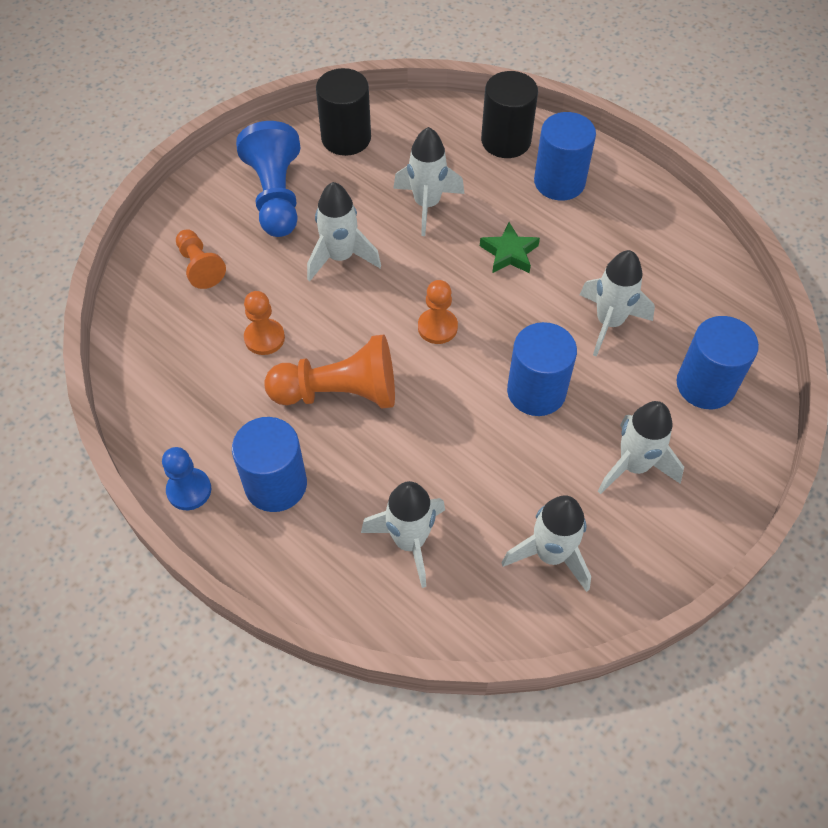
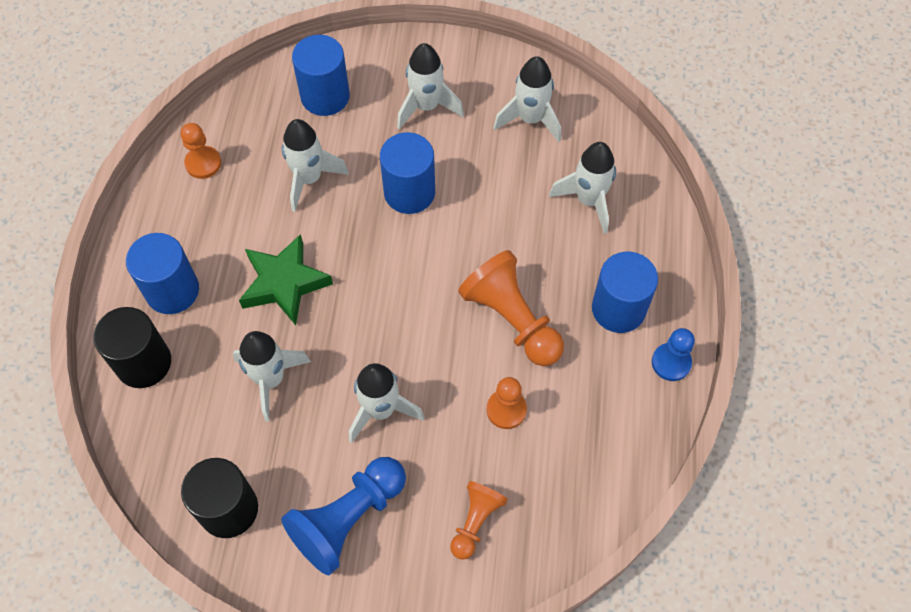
camera: 125 degrees left, 5 degrees up
(437, 327) = (400, 290): orange pawn -> orange pawn (203, 163)
(509, 253) = (284, 283): green star -> green star, size x1.57

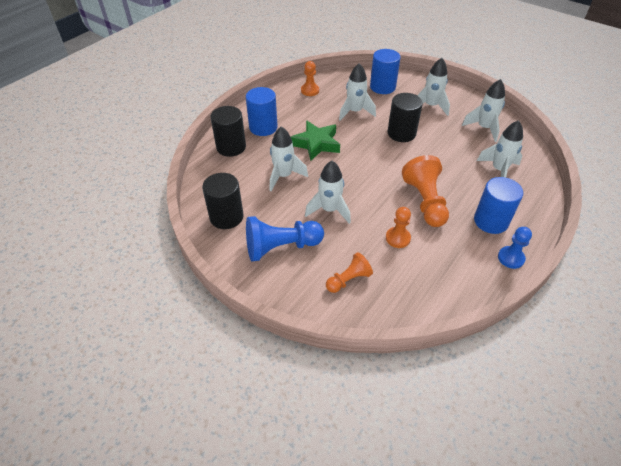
camera: 30 degrees right, 15 degrees down
(409, 192) = (401, 133): blue cylinder -> black cylinder

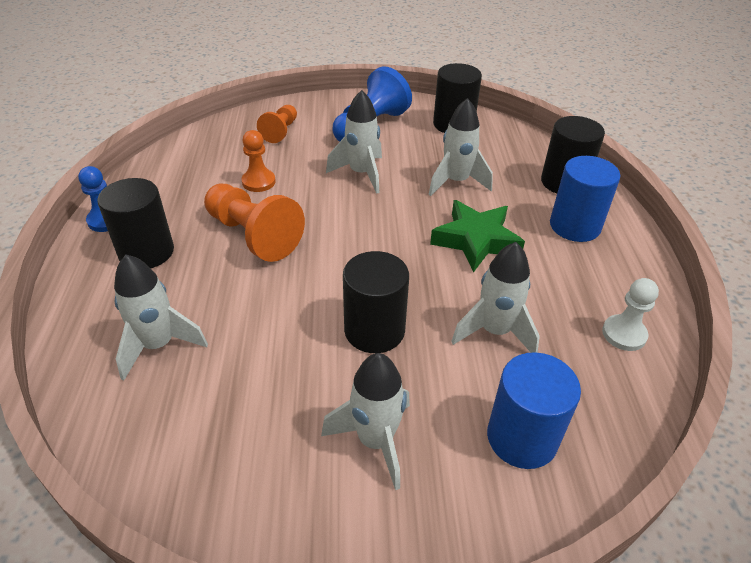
camera: 140 degrees right, 5 degrees down
(310, 90) = (624, 334): orange pawn -> white pawn
(484, 128) = (224, 441): white rocket -> none
(491, 221) = (146, 252): blue cylinder -> black cylinder

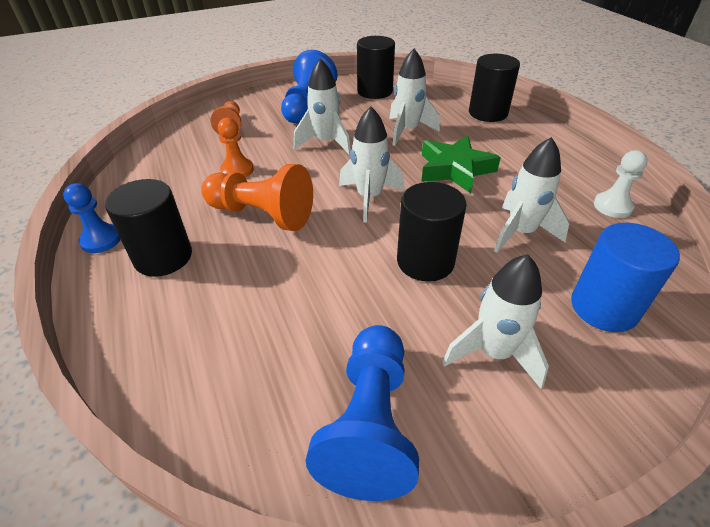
camera: 20 degrees left, 0 degrees up
(158, 345) = (231, 338): white rocket -> white rocket (369, 198)
(224, 460) = (370, 423): none -> blue pawn
(574, 226) = (519, 141): blue cylinder -> none

